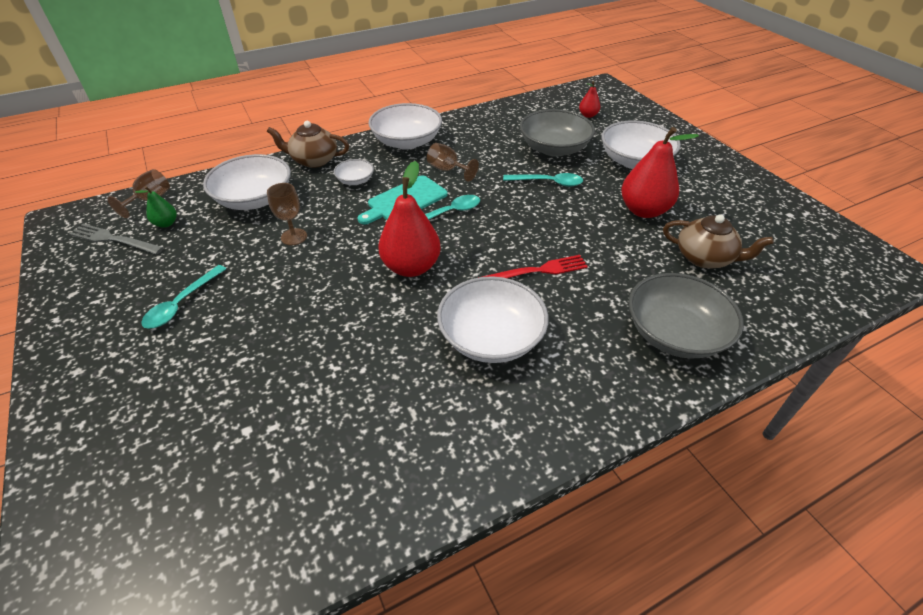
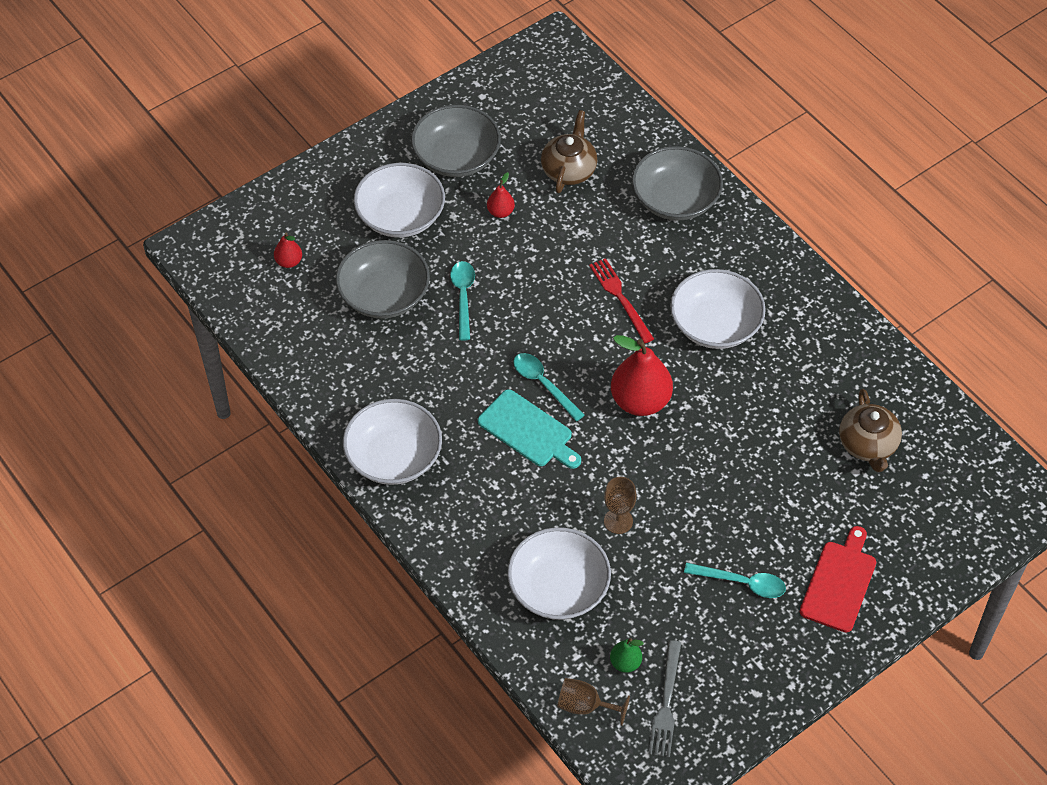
camera: 100 degrees left, 10 degrees up
(124, 380) = (839, 583): none -> red cutting board
(313, 160) = (459, 553): brown teapot -> brown teapot (868, 445)
(355, 180) = (497, 492): white bowl -> none
(448, 170) = (454, 399): brown goblet -> none
(643, 210) = (500, 212): red pear -> red pear, size x0.48
(707, 193) = (456, 157): none -> grey bowl

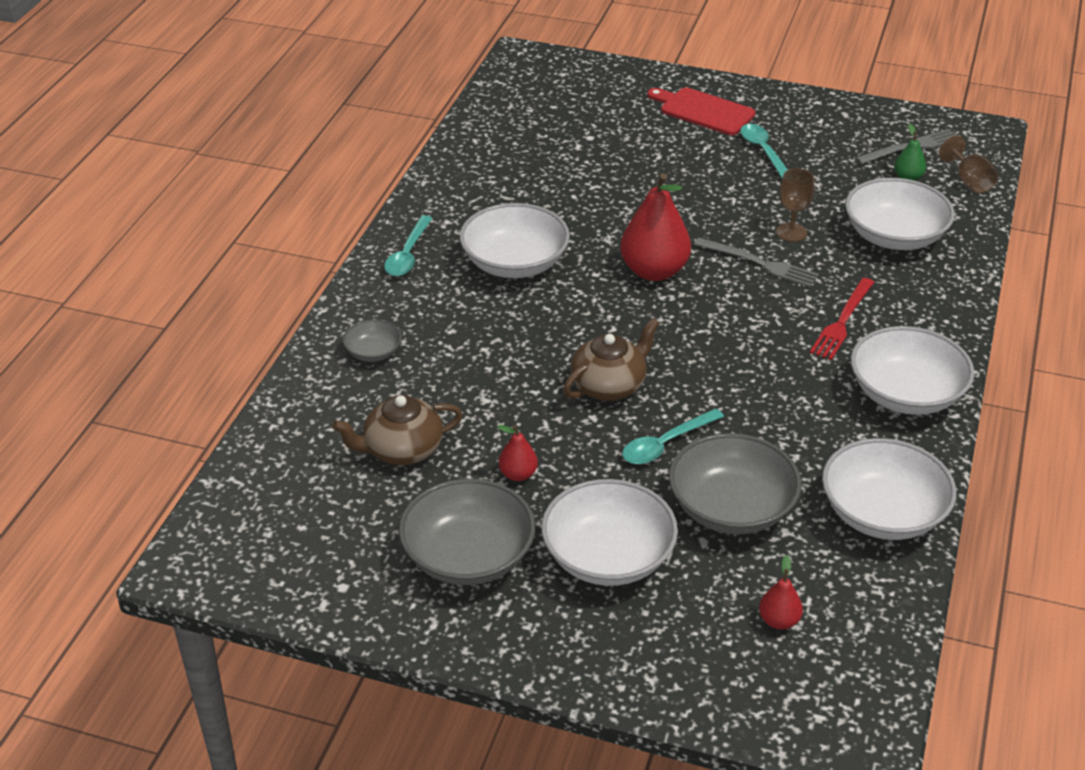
camera: 125 degrees left, 15 degrees down
(313, 365) = (882, 513): none -> white bowl
(528, 431) = (768, 322): turquoise cutting board -> none
(543, 384) = (706, 337): turquoise spoon -> turquoise spoon (408, 254)
(597, 472) = (759, 263): none -> grey fork
(620, 298) = (546, 334): red fork -> red fork (842, 321)
(675, 199) = (373, 352): grey bowl -> grey bowl, size x0.50
(839, 583) = (703, 111): red cutting board -> red cutting board turned 45 degrees clockwise
(868, 445) = (555, 140): brown teapot -> brown teapot (609, 386)

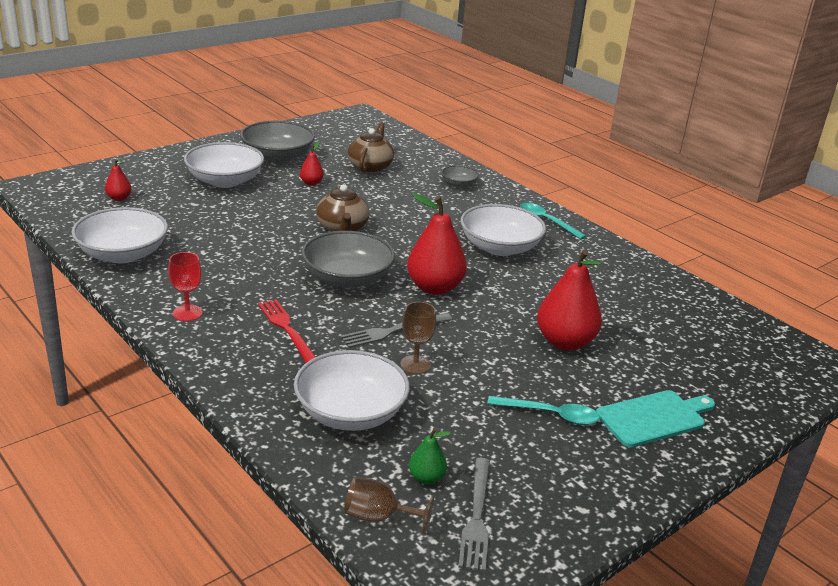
camera: 120 degrees right, 10 degrees down
(651, 174) = (564, 342): none -> red pear
(665, 444) = (273, 223): turquoise spoon -> none
(703, 111) = (654, 418): red cutting board -> turquoise cutting board
(731, 508) = (201, 219): grey bowl -> grey bowl (347, 278)
(906, 394) = (187, 313): white bowl -> red goblet

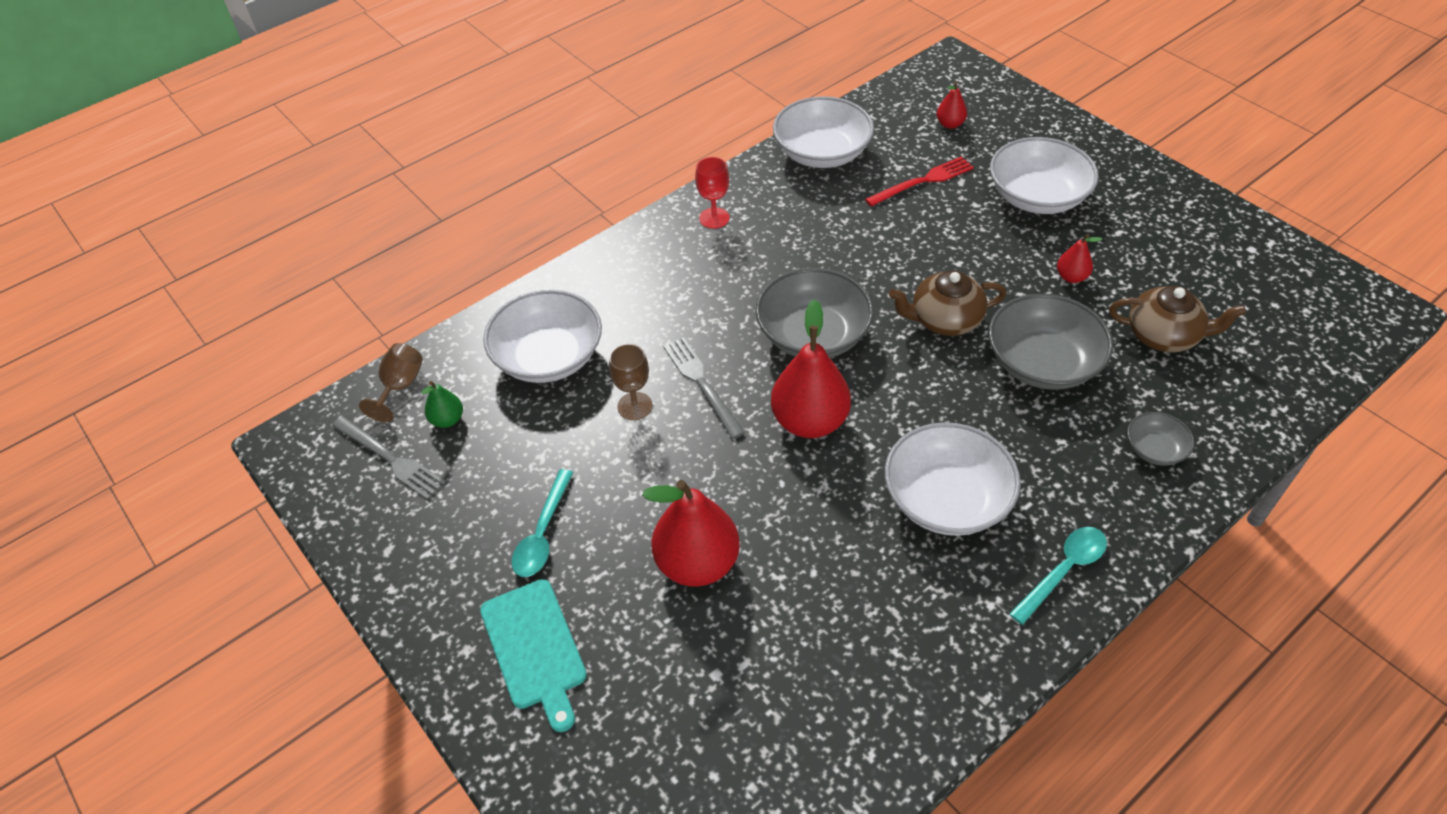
camera: 95 degrees right, 20 degrees up
(277, 156) = (1143, 234): grey bowl -> grey bowl (1042, 363)
(287, 329) = (693, 294): red fork -> red fork (923, 181)
(476, 516) = (390, 459): grey fork -> grey fork turned 150 degrees counterclockwise

